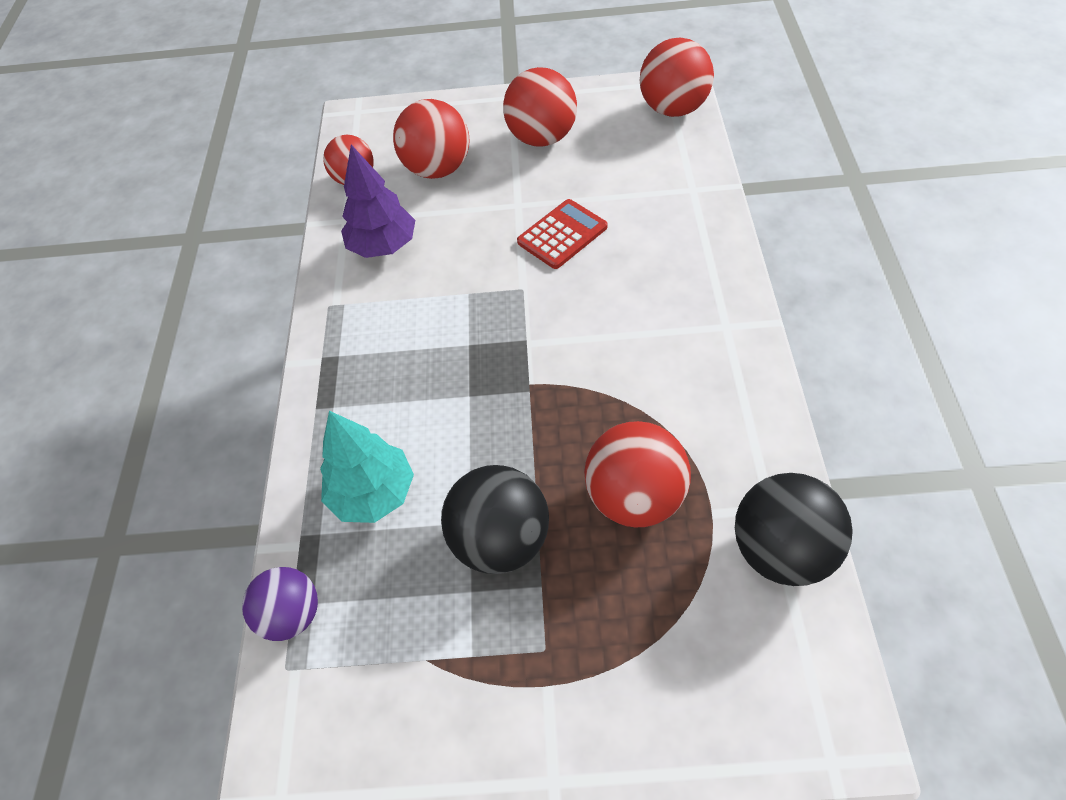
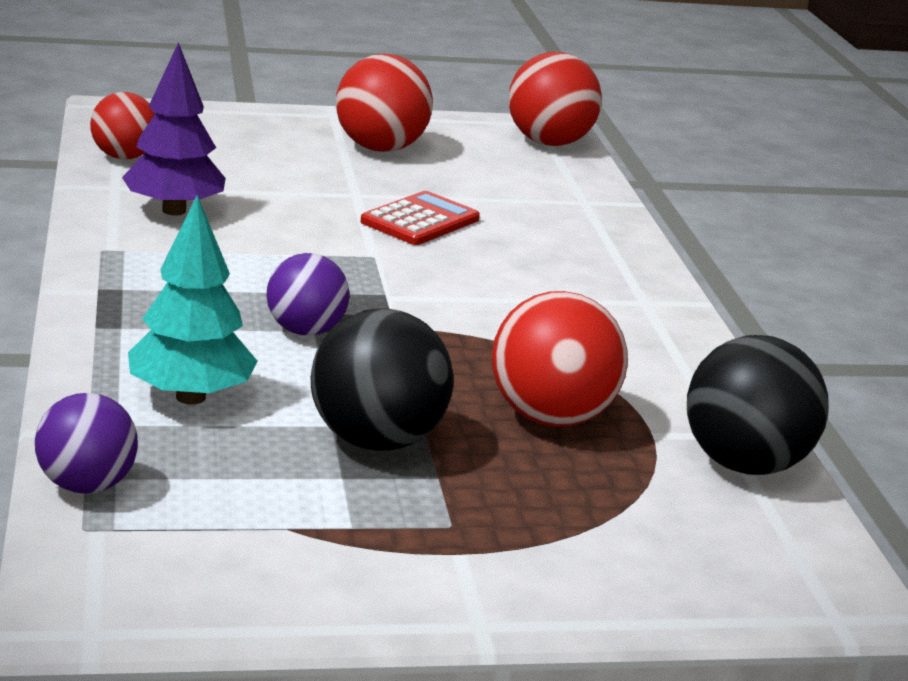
camera: 15 degrees left, 30 degrees down
(437, 169) = (241, 159): red ball -> none
(463, 397) = (305, 331): none -> purple ball

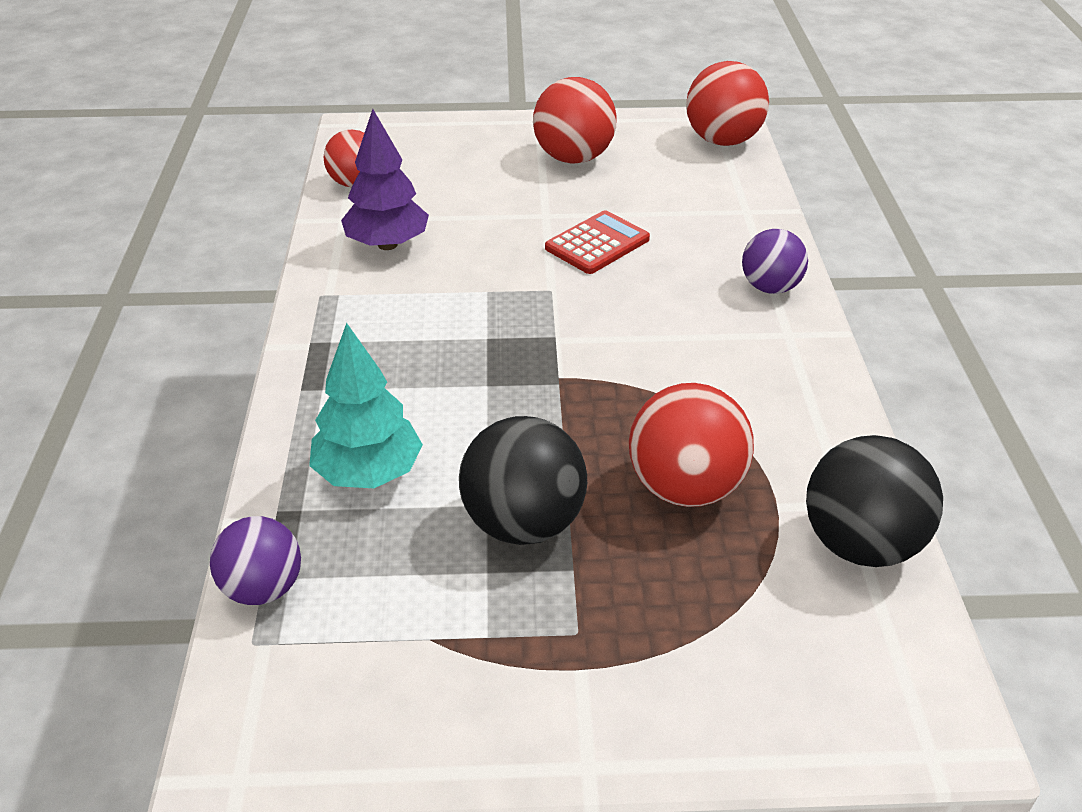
camera: 10 degrees right, 15 degrees up
(305, 331) = (479, 386): purple ball -> purple ball (770, 287)

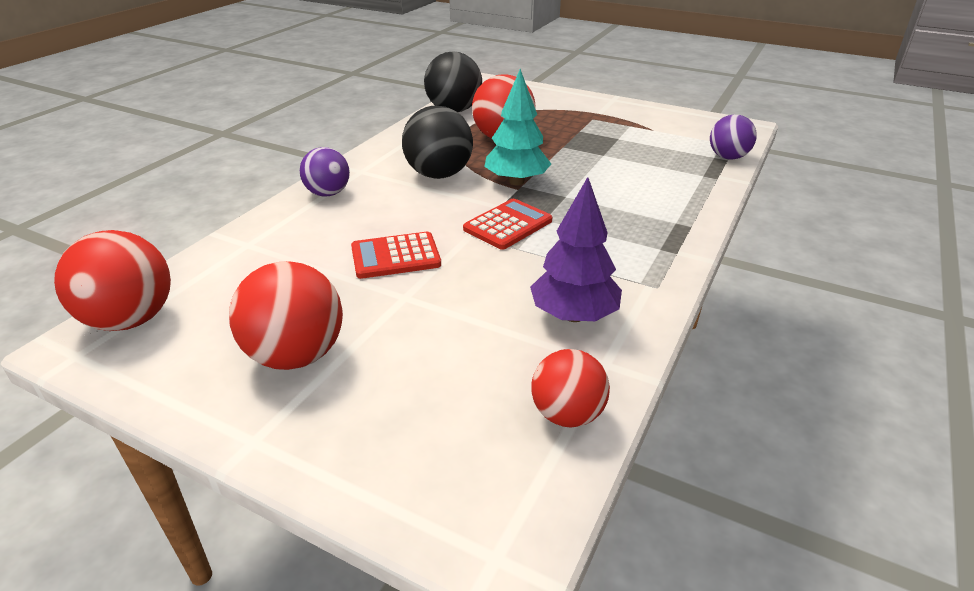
camera: 150 degrees left, 5 degrees down
(368, 473) = (660, 179): turquoise tree -> turquoise tree (516, 181)
(522, 316) = (508, 225): none -> red calculator
(523, 523) = (590, 146): black ball -> black ball (439, 175)

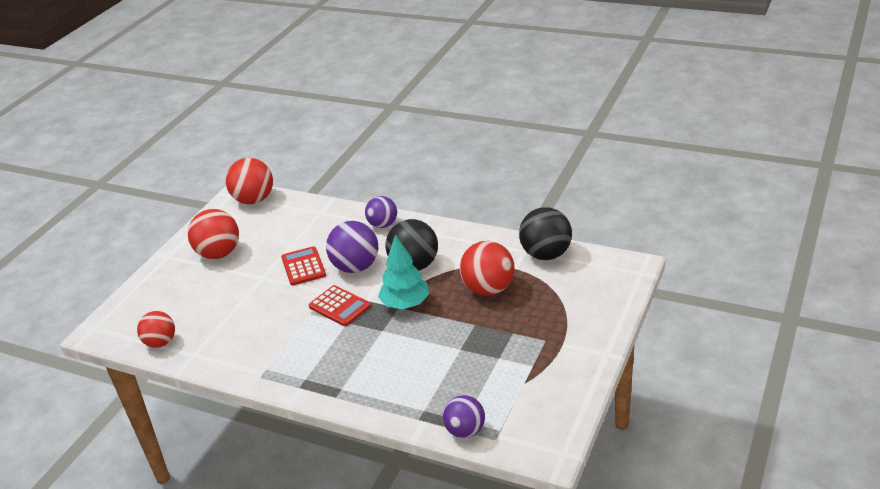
camera: 90 degrees right, 0 degrees up
(420, 213) = (355, 267): none -> purple ball
(574, 315) = (236, 341): purple tree -> none

